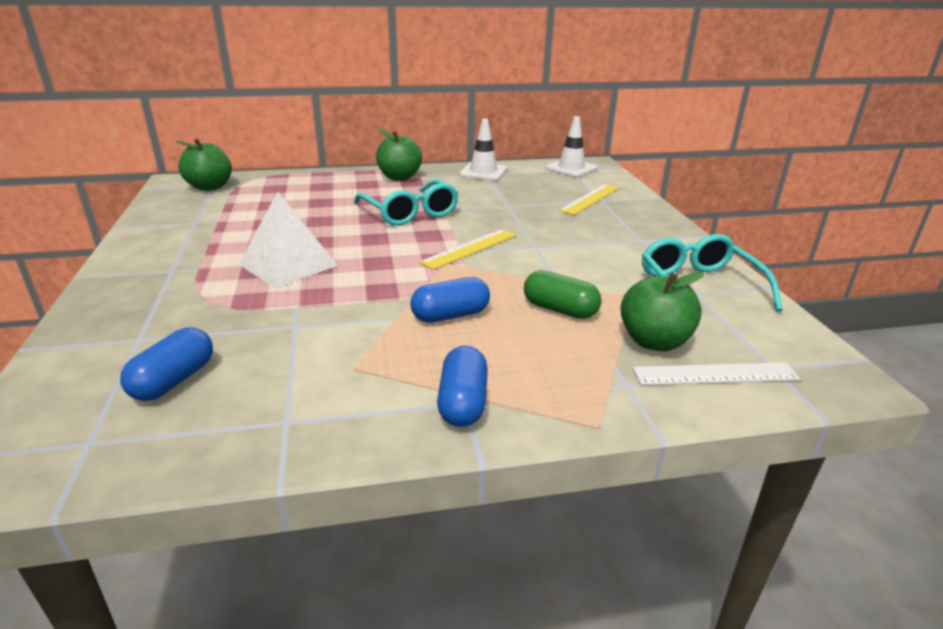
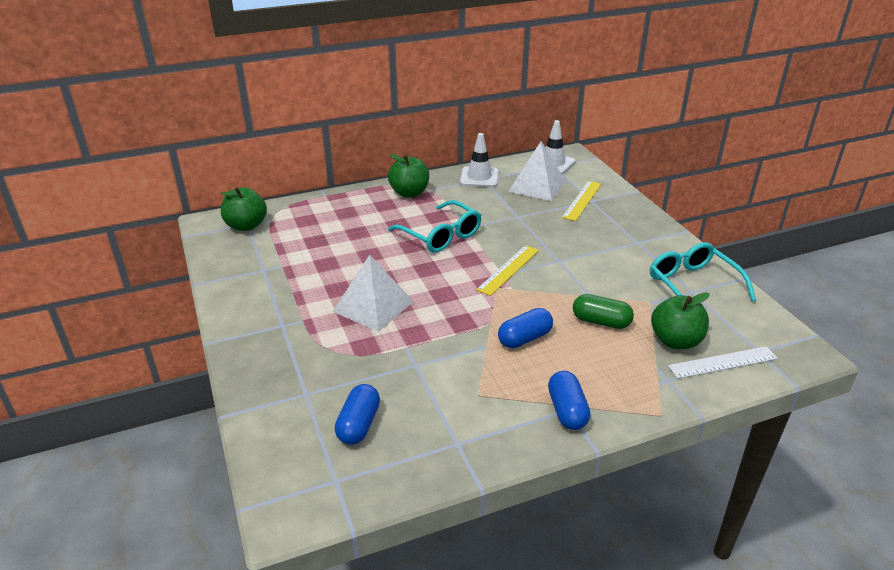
camera: 10 degrees left, 5 degrees up
(544, 184) = (537, 186): none -> white pyramid

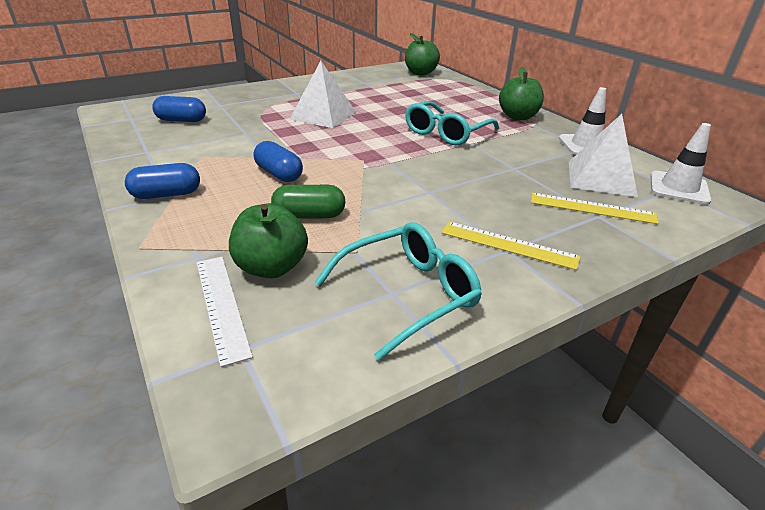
camera: 80 degrees right, 0 degrees up
(508, 269) = (398, 164): yellow ruler -> yellow ruler (508, 245)
(601, 322) = (309, 215): green capsule -> green capsule turned 75 degrees clockwise

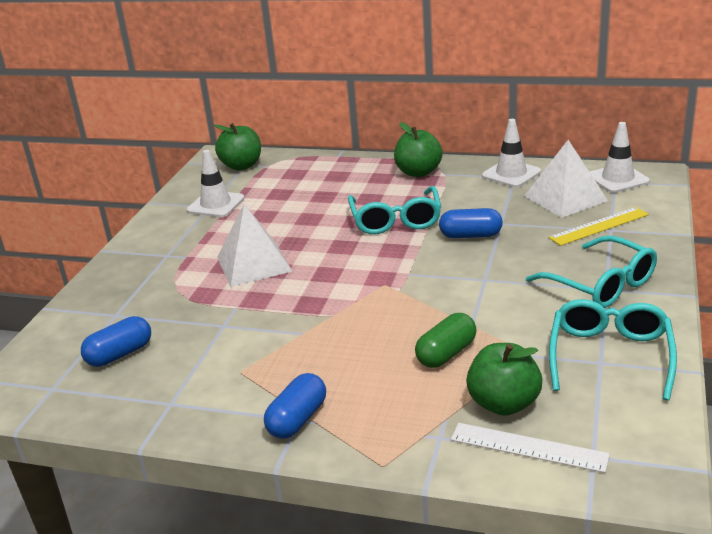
camera: 40 degrees left, 5 degrees down
(279, 174) = (347, 340): blue capsule -> blue capsule (470, 235)
(368, 83) = (216, 204): none -> white traffic cone
(508, 245) = (601, 285): yellow ruler -> turquoise glasses

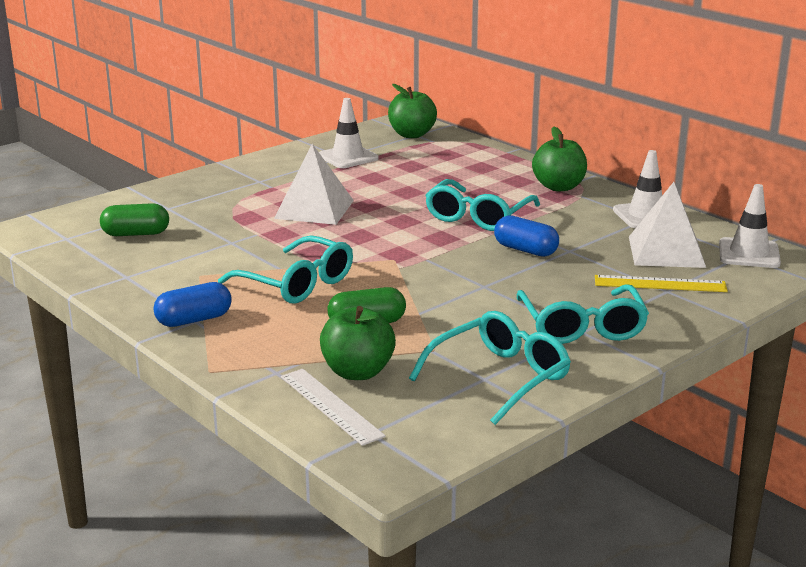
camera: 30 degrees right, 5 degrees down
(120, 354) = (136, 234): blue capsule -> green capsule
(338, 342) = (297, 284): none -> turquoise glasses

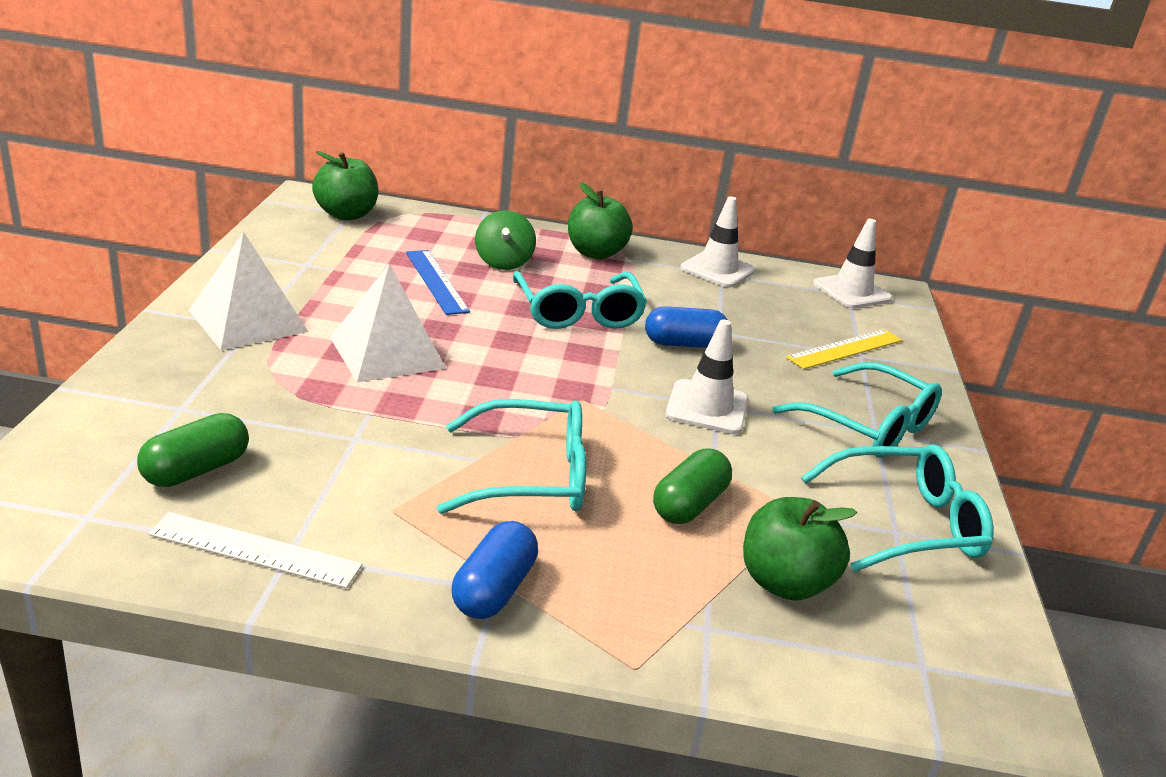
camera: 45 degrees left, 5 degrees up
(330, 406) = (834, 649): white ruler -> white ruler (255, 550)
(348, 157) = (316, 263): white traffic cone -> white traffic cone (707, 407)
(409, 181) = (436, 281): none -> blue ruler
(475, 179) = (503, 262): none -> green spinning top
(500, 377) = (906, 523): turquoise glasses -> turquoise glasses turned 75 degrees clockwise
(666, 251) = (794, 308): white pyramid -> white pyramid (248, 321)

